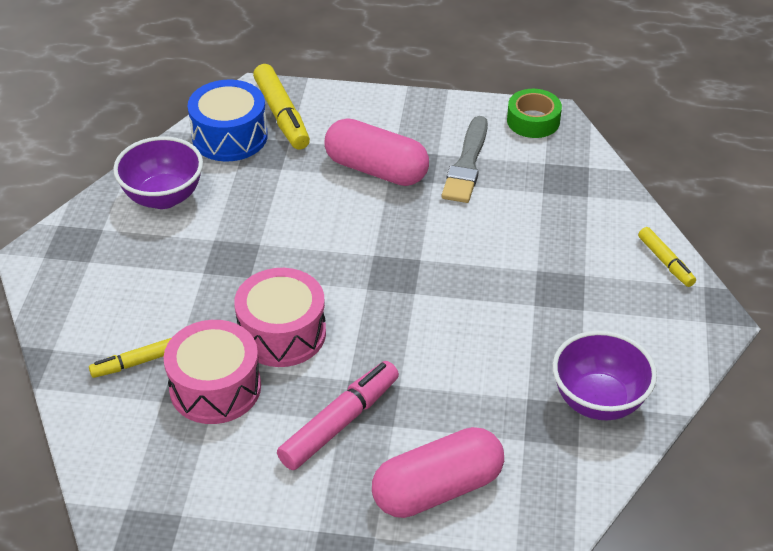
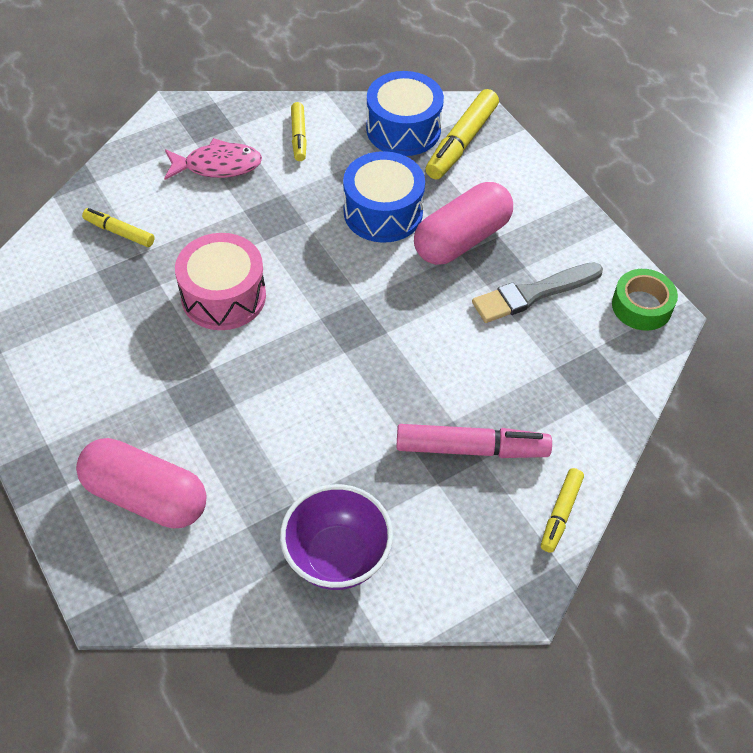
camera: 50 degrees right, 10 degrees up
(134, 262) = (218, 166): none -> pink fish
(163, 197) = (299, 136): purple bowl -> yellow marker
(215, 387) = (135, 293): pink drum -> none
(301, 195) = (383, 212): none -> blue drum
(340, 422) = (163, 390): pink marker -> pink marker (471, 449)
(376, 170) = (461, 239): pink capsule -> pink capsule turned 60 degrees clockwise

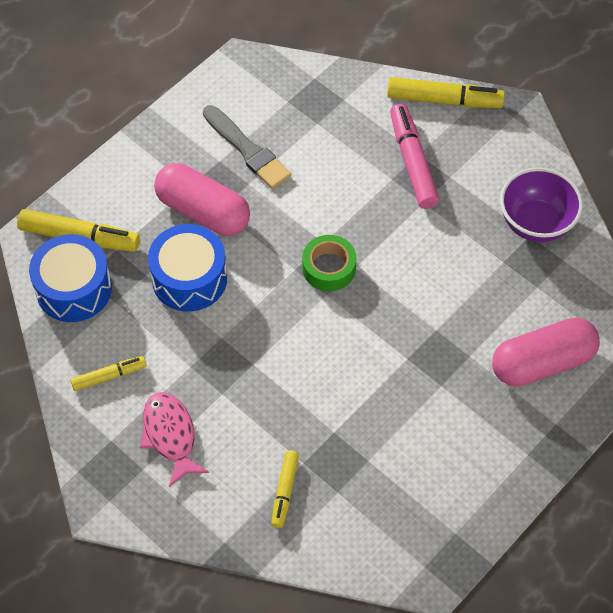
camera: 105 degrees left, 5 degrees up
(146, 496) = (542, 362): pink capsule -> pink capsule turned 60 degrees clockwise
(223, 296) = (330, 375): pink drum -> none
(560, 513) = (444, 100): yellow marker -> yellow marker, size x1.69
(641, 306) = (236, 77): green tape -> green tape (329, 268)

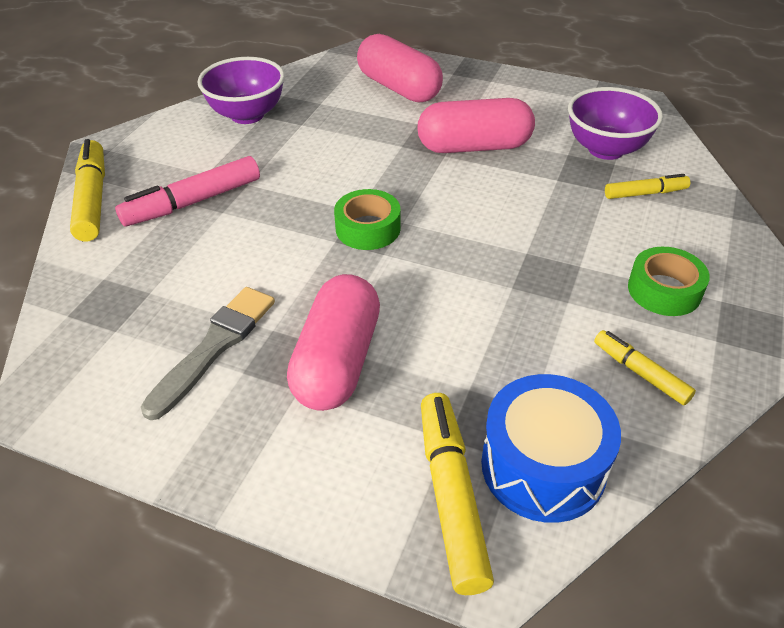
camera: 110 degrees left, 15 degrees down
(170, 436) = (664, 290): pink fish -> green tape
(189, 278) = (449, 341): blue drum -> none
(362, 496) = (606, 149): none -> purple bowl
(410, 387) = (474, 147): none -> pink capsule

